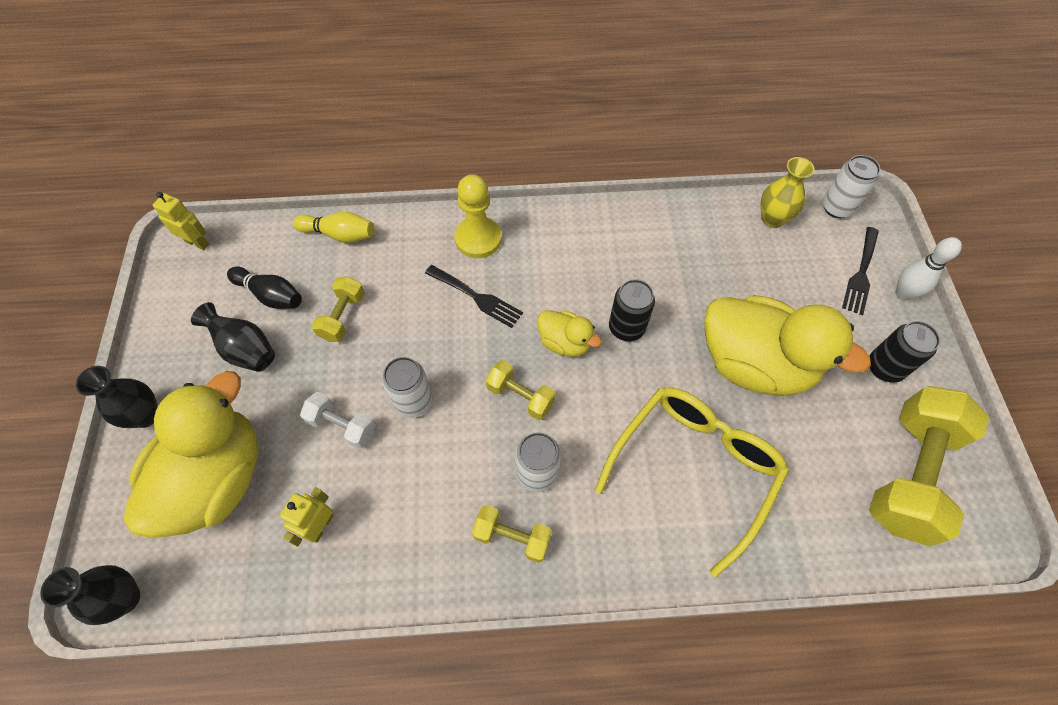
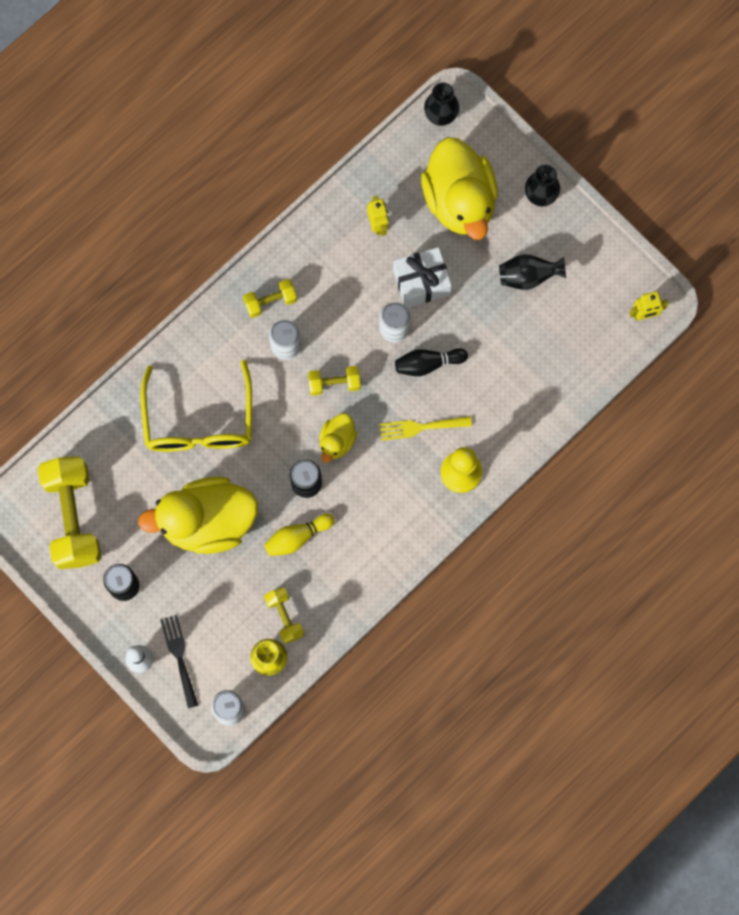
camera: 140 degrees right, 15 degrees up
(270, 295) = (553, 321): black bowling pin -> black bowling pin (428, 364)
(339, 235) = (557, 398): yellow bowling pin -> yellow bowling pin (297, 537)
(342, 426) = (421, 282): white dumbbell -> white gift
(343, 317) = (492, 344): yellow dumbbell -> yellow dumbbell (284, 617)
(477, 297) = (421, 427): black fork -> yellow fork
(565, 342) = (337, 441): yellow duck -> yellow duck turned 60 degrees counterclockwise

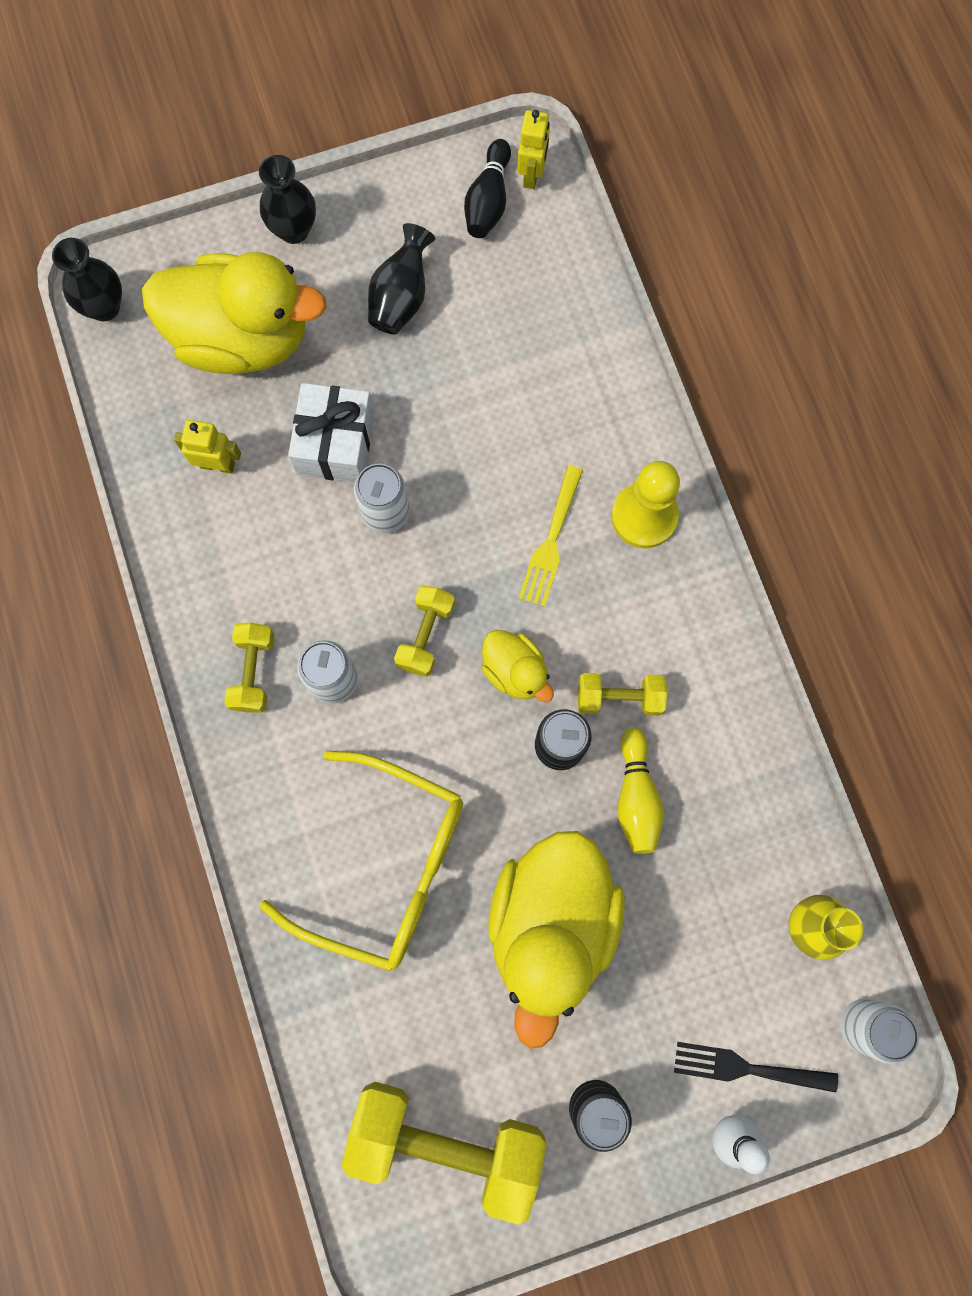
camera: 65 degrees left, 0 degrees up
(284, 617) = (751, 873): yellow dumbbell -> yellow dumbbell (619, 697)
(428, 364) = (461, 489): black bowling pin -> black bowling pin (488, 201)

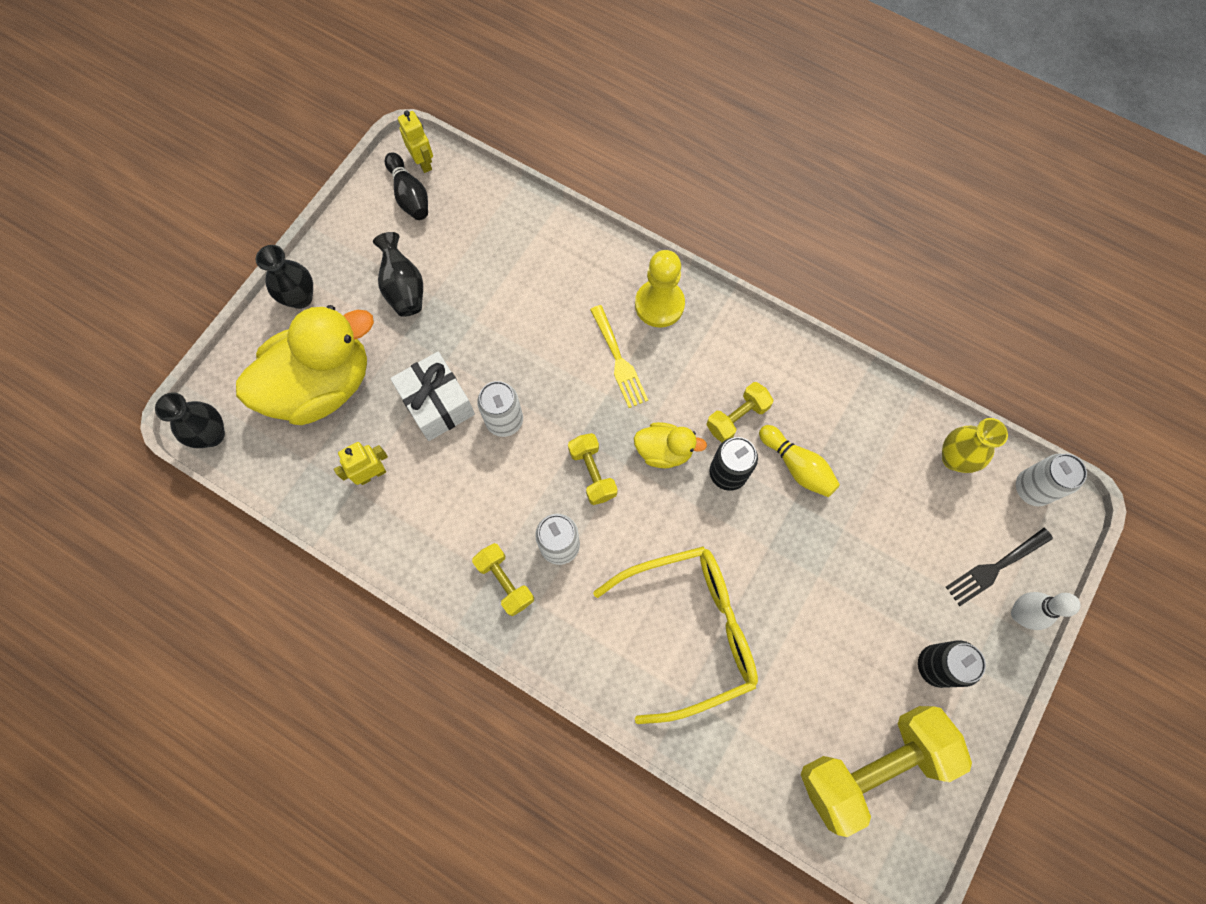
camera: 40 degrees left, 5 degrees down
(551, 924) = (816, 581): yellow duck -> none

